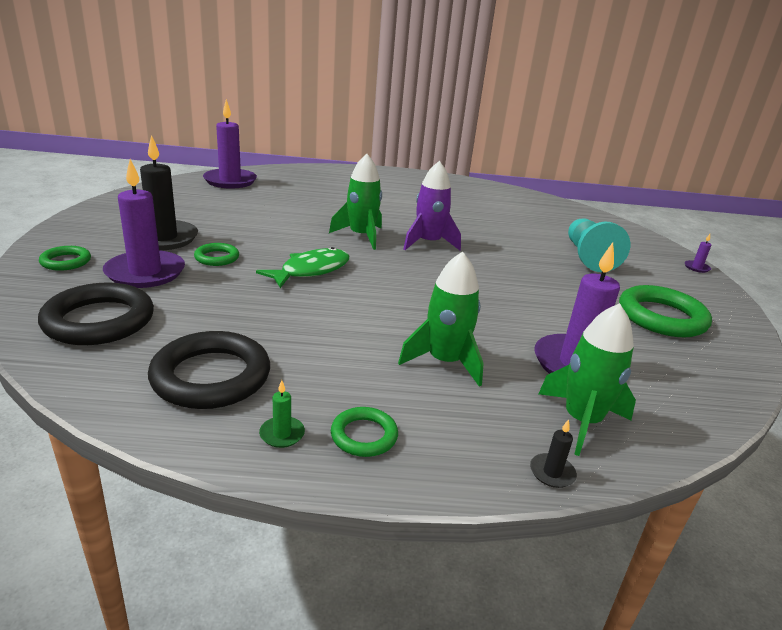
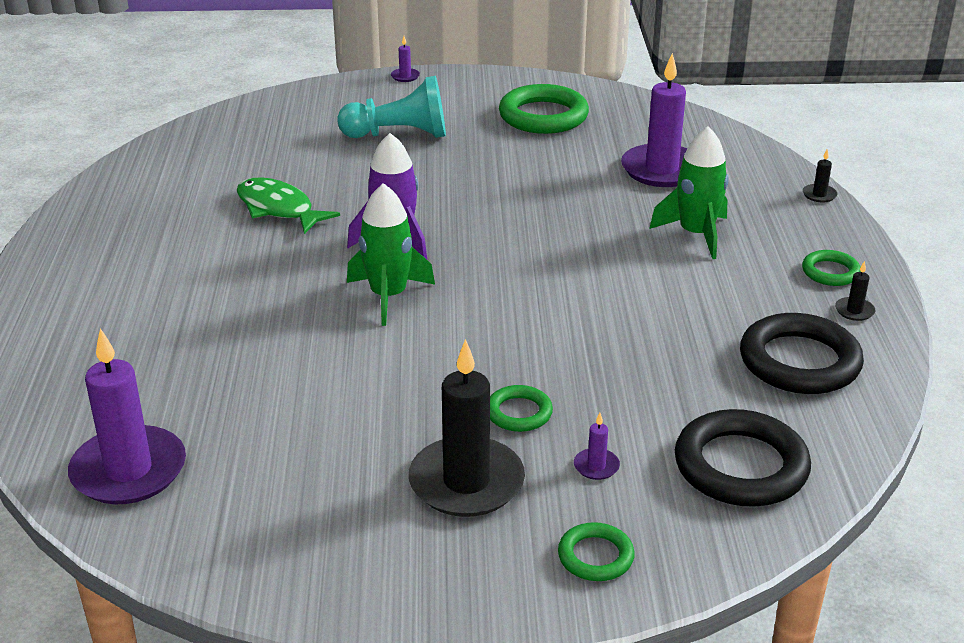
camera: 90 degrees left, 5 degrees up
(145, 272) = (596, 466): purple candle -> purple candle, size x0.40
(282, 434) = (854, 311): green candle -> black candle
(311, 270) = (527, 328): green fish -> green fish (278, 209)
(581, 421) = (748, 177): green rocket -> none

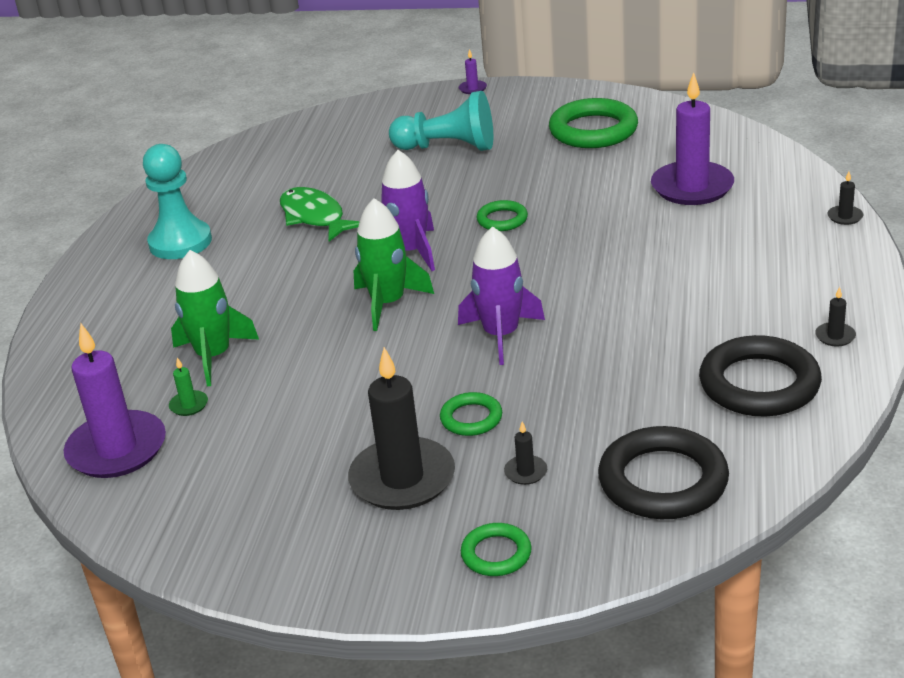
camera: 15 degrees right, 0 degrees up
(134, 239) = (180, 242): none -> turquoise pawn
(199, 416) = (189, 405): none -> green candle
(520, 324) = (501, 335): none -> purple rocket
(596, 466) = (525, 472): purple candle -> black candle
(696, 234) = (703, 254): green rocket -> green rocket (214, 356)
(830, 272) = (825, 296): green ring -> green ring (502, 220)

